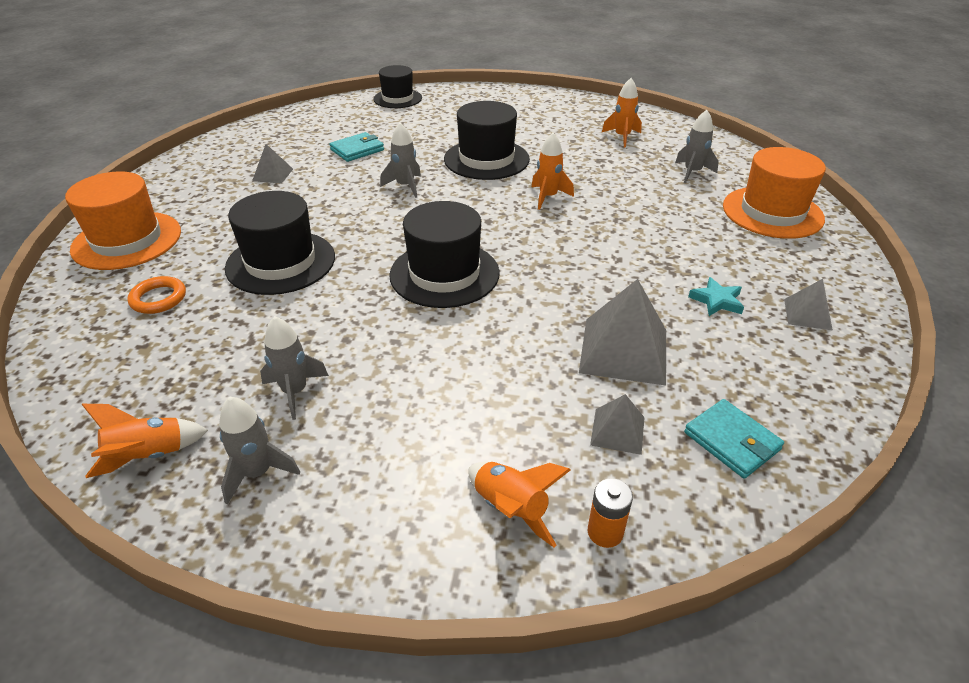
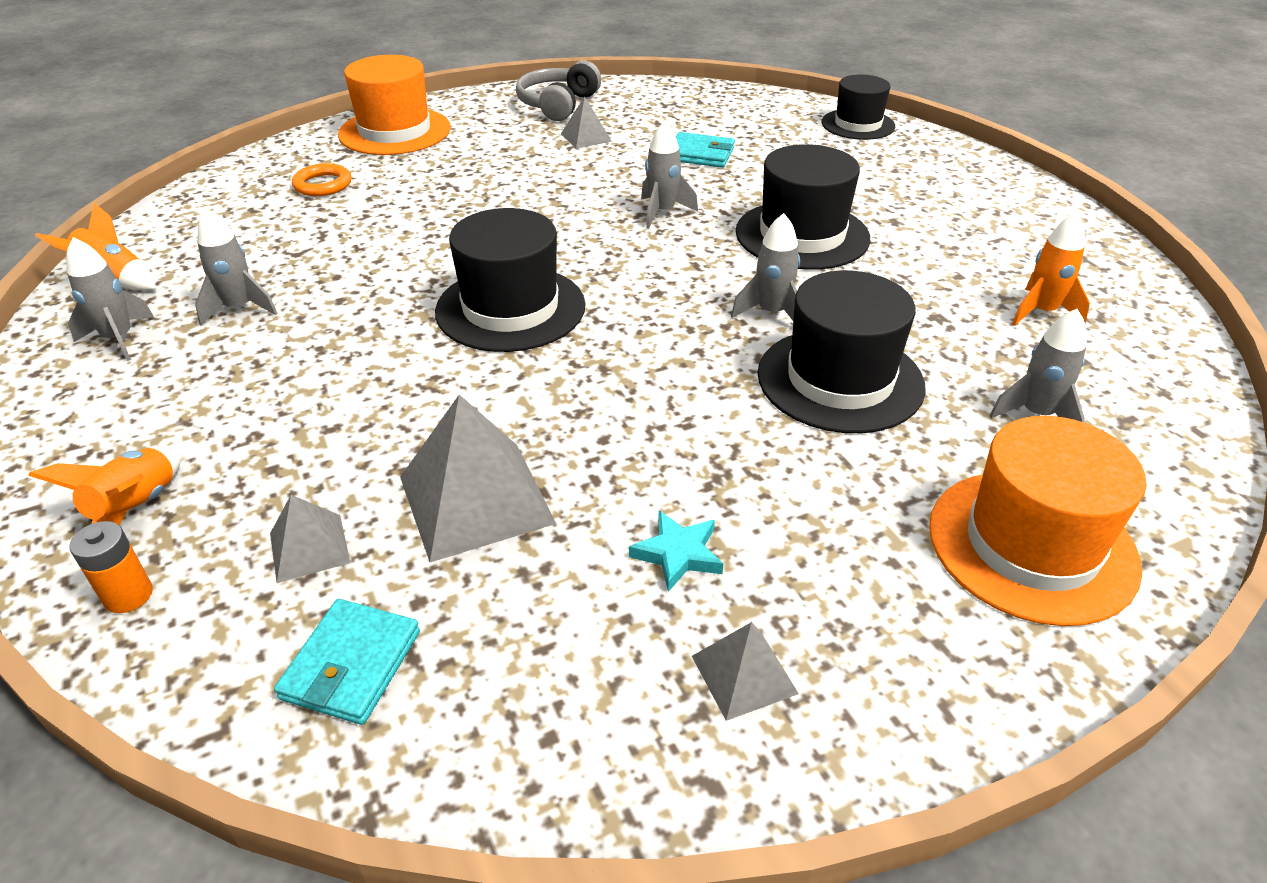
camera: 55 degrees right, 0 degrees up
(209, 167) = (558, 105): none -> grey headphones
(280, 262) = (434, 211): black hat -> black hat (840, 380)
(548, 197) = (771, 313): orange rocket -> grey rocket

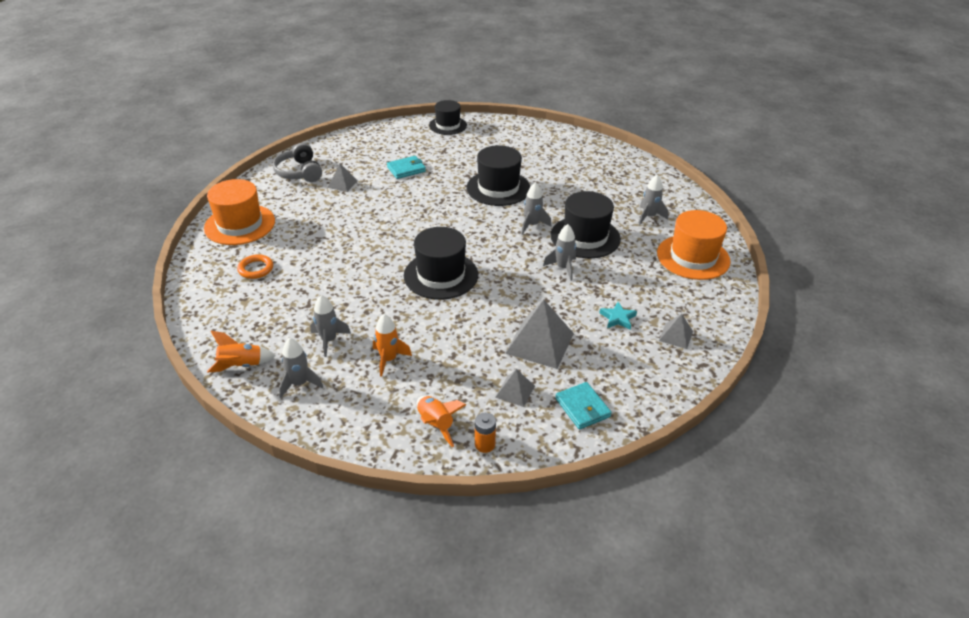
camera: 45 degrees left, 0 degrees up
(662, 212) = (433, 204): grey rocket -> grey rocket (563, 268)
(1041, 312) = (608, 179): orange rocket -> orange rocket (388, 359)

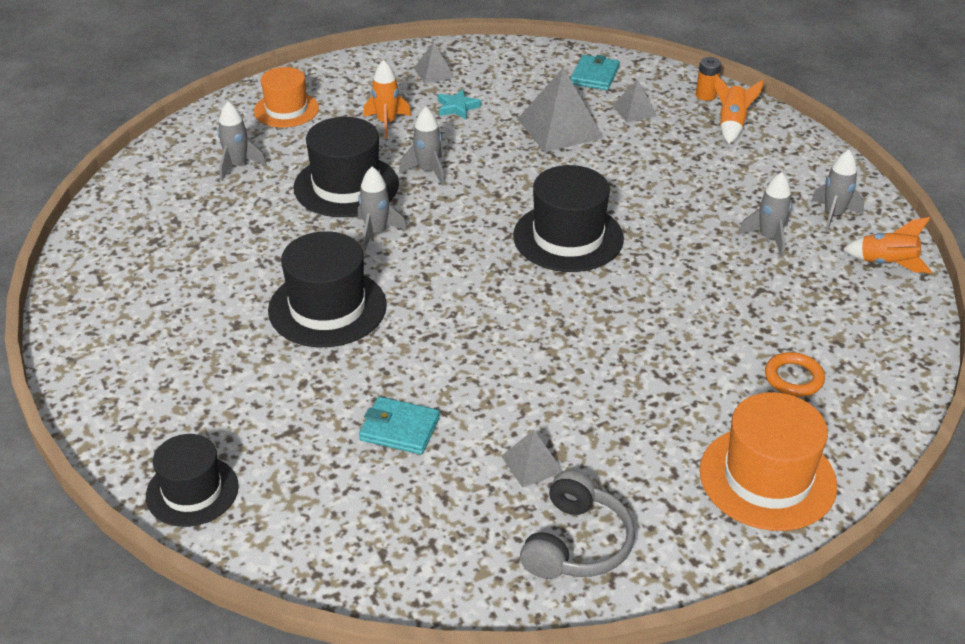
camera: 135 degrees left, 0 degrees up
(388, 359) = (722, 189): orange rocket -> orange rocket (387, 123)
(693, 257) = (286, 110): orange hat -> orange hat, size x0.67

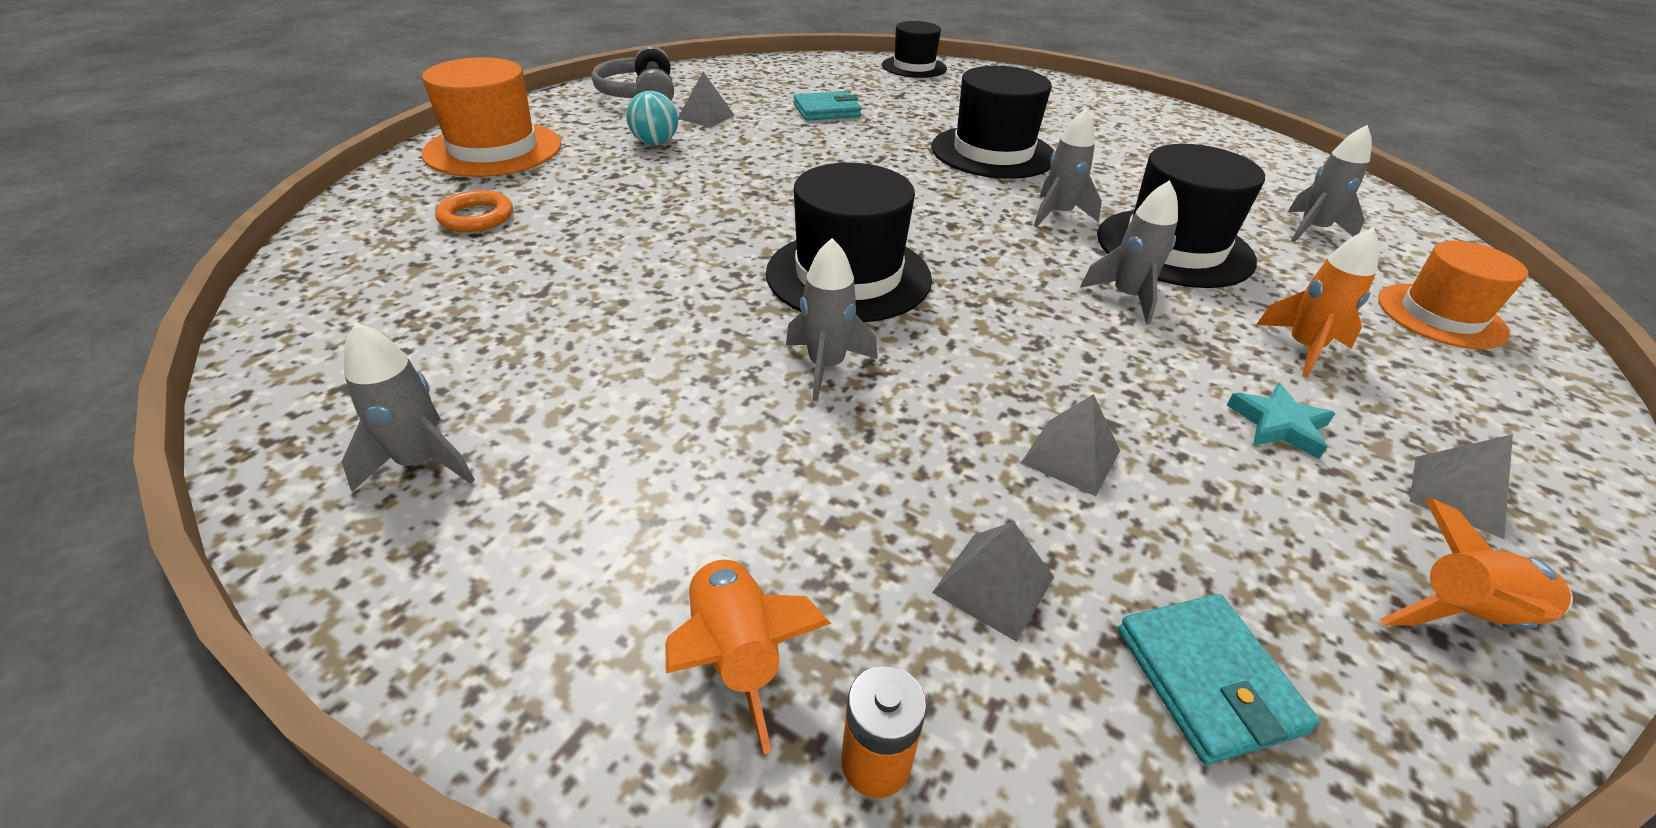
camera: 145 degrees right, 0 degrees up
(560, 128) = (1071, 456): grey pyramid -> grey pyramid, size x0.53
(610, 432) = (655, 143): none -> turquoise ball
(768, 238) = (548, 370): grey rocket -> grey rocket (826, 366)
(887, 264) = (315, 395): orange rocket -> orange rocket (1465, 615)

